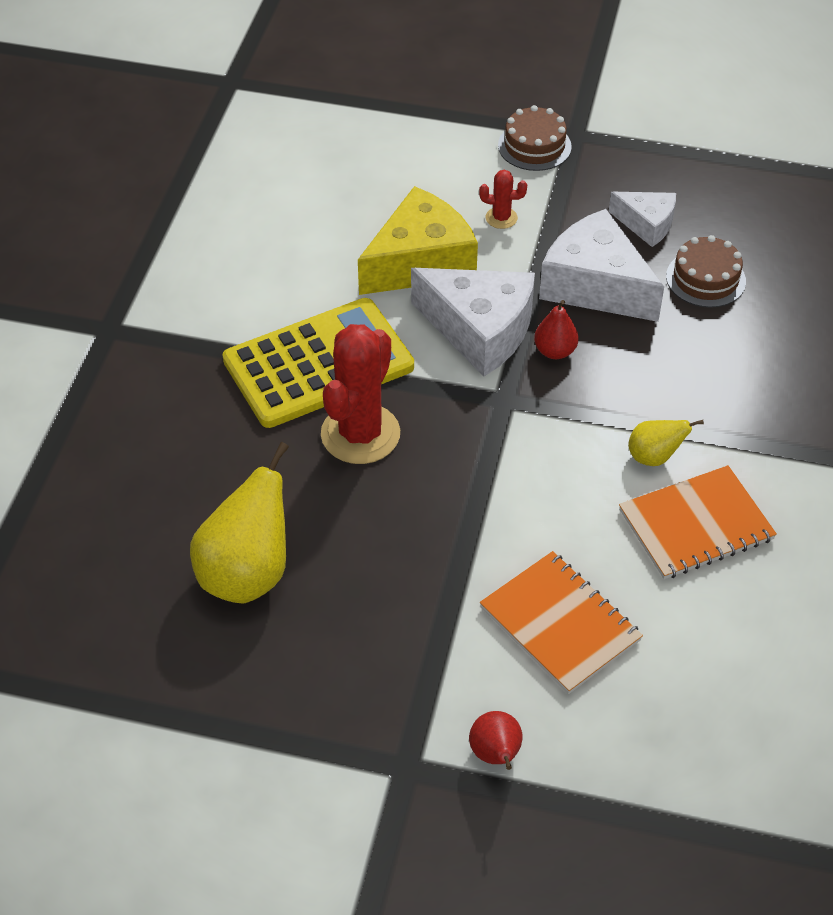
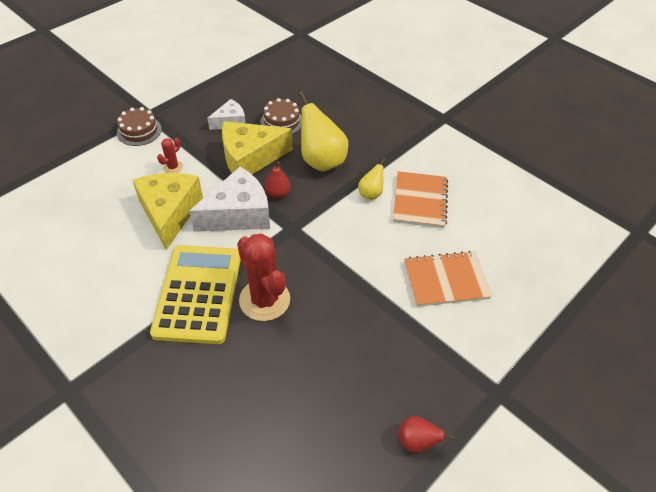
camera: 60 degrees left, 0 degrees up
(247, 574) = (322, 407): yellow pear -> yellow pear (321, 161)
(496, 755) = (510, 348): red pear -> red pear (416, 441)
(595, 285) = (250, 158): white cheese -> yellow cheese

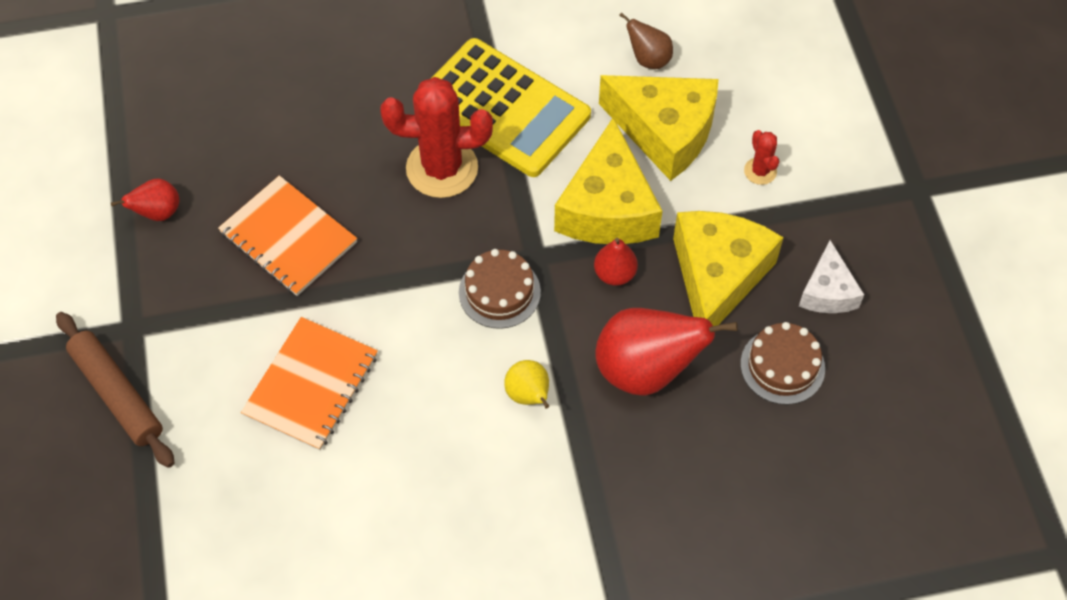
camera: 125 degrees right, 10 degrees up
(116, 243) = (648, 59): none -> brown pear
(139, 131) = (877, 161): brown cake -> brown cake (499, 292)
(238, 214) = (607, 208): white cheese -> yellow cheese
(321, 161) = (646, 370): yellow pear -> red pear
(420, 201) = (466, 454): orange notebook -> orange notebook (288, 237)
(539, 369) = (117, 394): none -> brown rolling pin

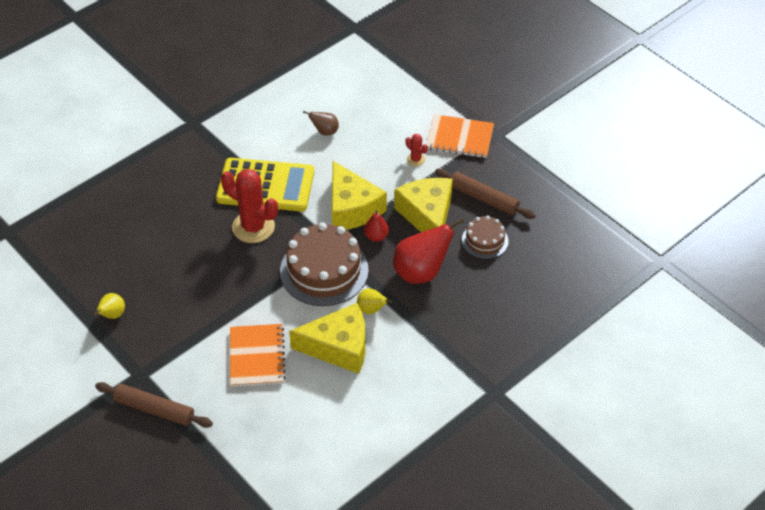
camera: 30 degrees left, 10 degrees down
(158, 213) = (112, 315): red pear -> yellow pear
(288, 237) = (194, 295): orange notebook -> orange notebook (460, 138)
(442, 168) = (253, 227): red cactus -> red cactus turned 60 degrees clockwise
(499, 292) = (324, 270): brown cake -> brown cake, size x1.86
(665, 132) = (356, 161): yellow cheese -> yellow cheese (339, 347)
(827, 291) = (484, 199): white cheese -> brown rolling pin

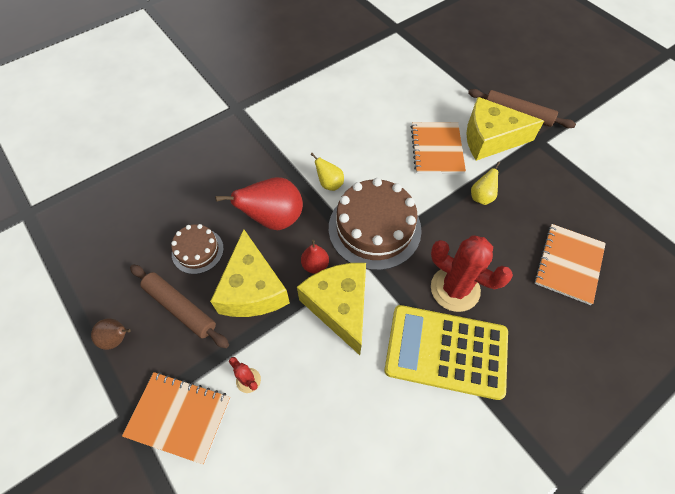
camera: 175 degrees left, 10 degrees up
(112, 315) = (582, 196): yellow pear -> yellow pear (481, 197)
(148, 252) = (568, 264): none -> orange notebook
(325, 132) = (368, 448): brown pear -> brown pear (117, 338)
(339, 347) = (363, 152): yellow cheese -> yellow cheese (490, 138)

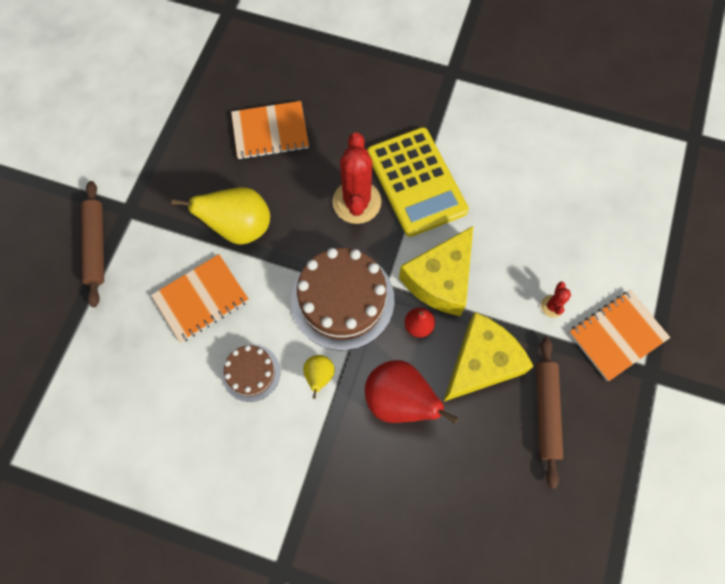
camera: 125 degrees left, 10 degrees up
(117, 338) = (612, 442): brown pear -> none
(179, 417) = (617, 336): orange notebook -> orange notebook turned 75 degrees clockwise
(197, 251) = (486, 446): brown cake -> brown cake (251, 373)
(481, 197) = (240, 228): yellow pear -> yellow pear, size x1.94
(490, 138) = (153, 255): yellow cheese -> none

